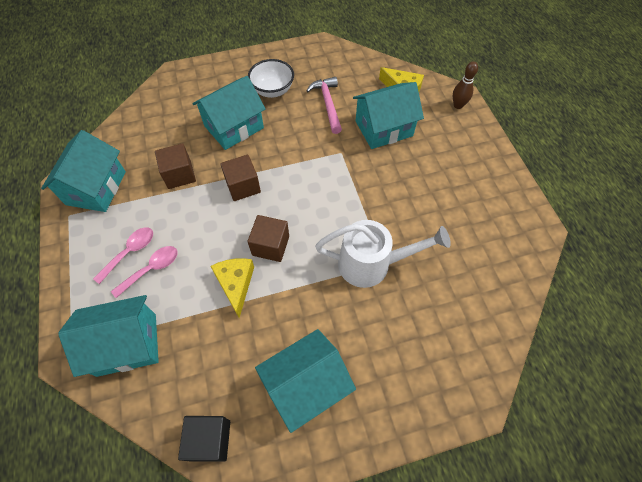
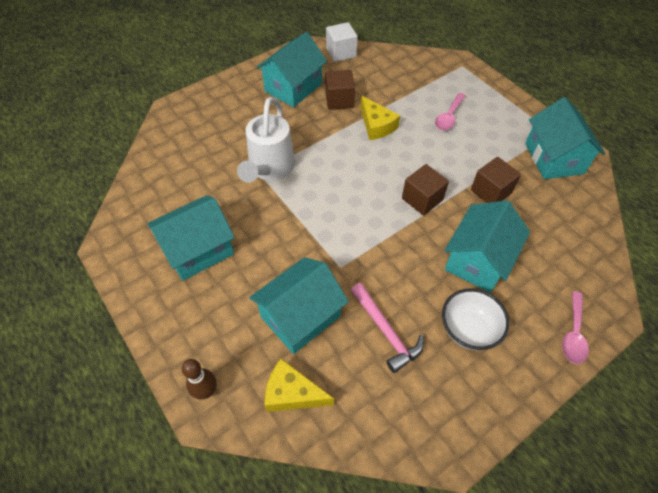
camera: 160 degrees right, 5 degrees down
(127, 344) = (427, 76): turquoise house -> turquoise house (198, 250)
(130, 252) = (476, 122): pink spoon -> pink spoon (573, 334)
(210, 440) = (341, 52): black cube -> white cube
(270, 246) = (365, 158): brown cube -> brown cube (339, 100)
(372, 264) = (269, 169): white watering can -> white watering can turned 60 degrees counterclockwise

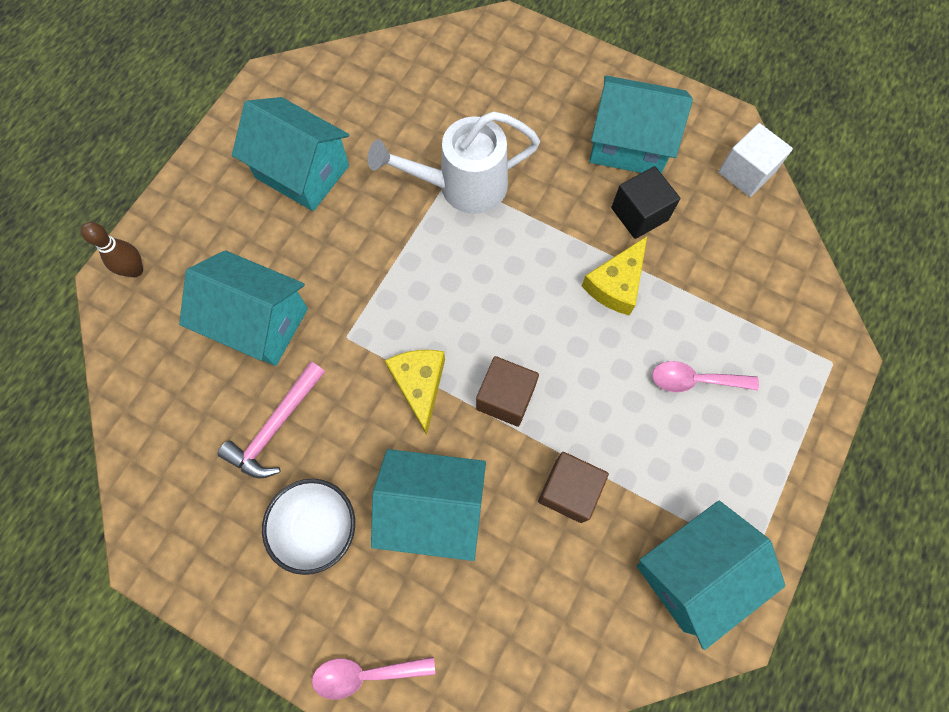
camera: 65 degrees right, 15 degrees up
(292, 393) = (162, 356): yellow cheese -> yellow cheese (419, 385)
(339, 100) = (639, 214): brown cube -> black cube

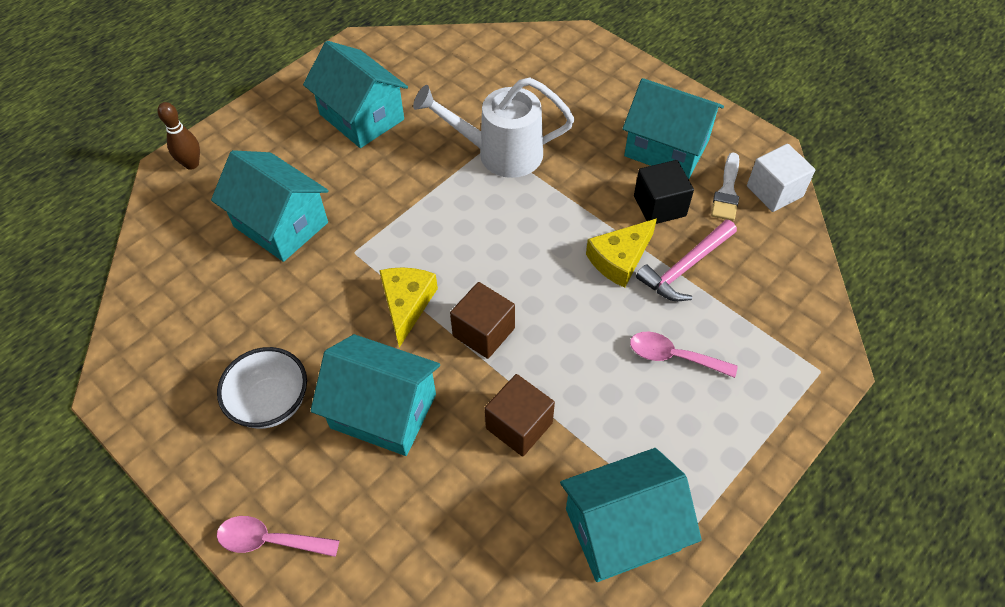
camera: 15 degrees right, 15 degrees down
(276, 427) = (265, 311): pink hammer -> pink hammer (685, 267)
(700, 182) = (727, 191): none -> white brush

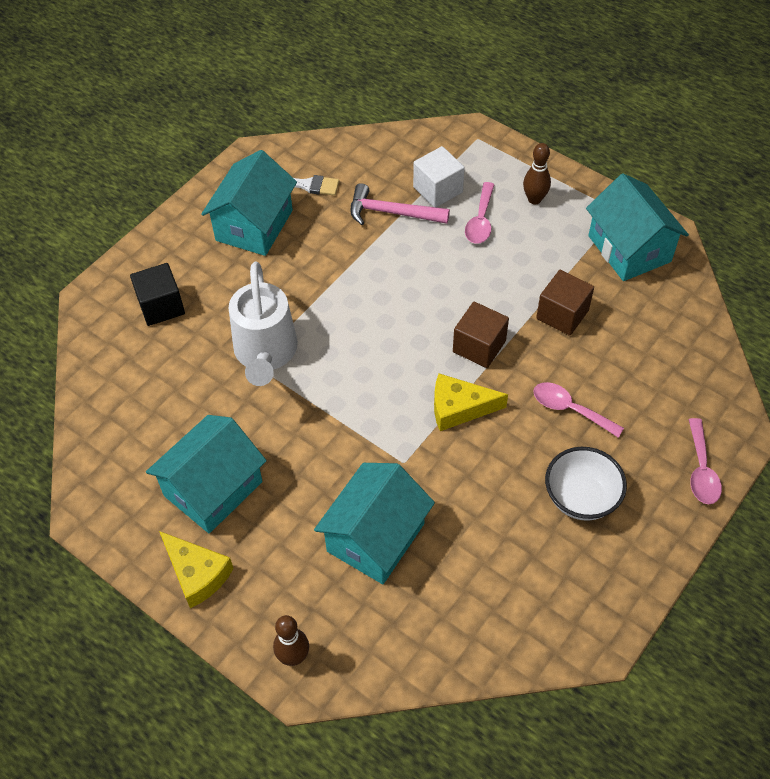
camera: 95 degrees left, 0 degrees up
(383, 411) = (570, 409): turquoise house -> pink spoon
(620, 259) = (388, 256): yellow cheese -> yellow cheese (197, 574)
(659, 206) = (325, 230): black cube -> black cube (161, 306)
(685, 267) = (392, 213): pink hammer -> pink hammer turned 150 degrees clockwise
(711, 423) = (534, 199): none -> brown bowling pin
(774, 191) = (303, 155): white cube -> white cube (438, 189)

